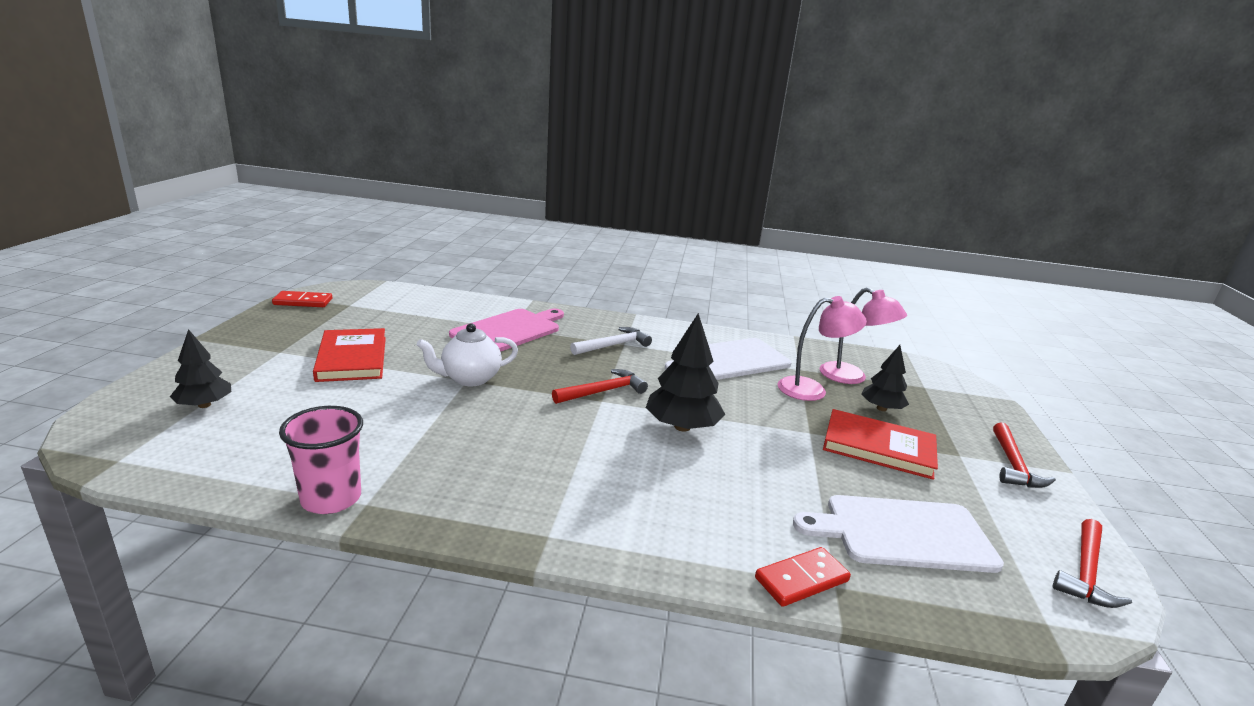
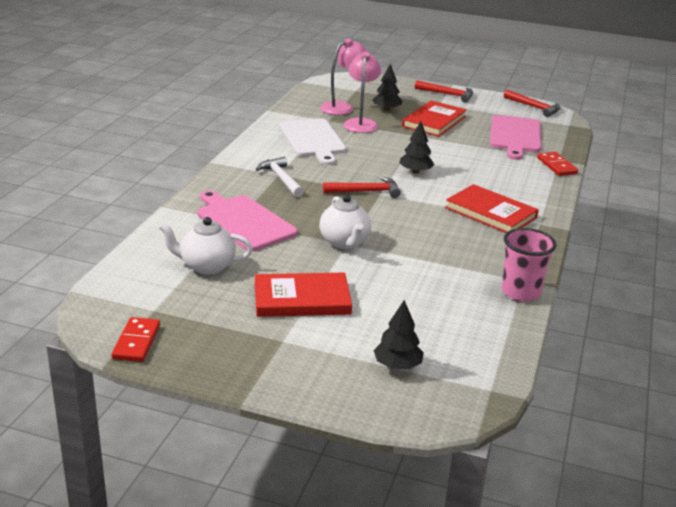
camera: 80 degrees left, 5 degrees up
(420, 319) = (206, 266): none -> white teapot
(574, 486) = (491, 213): none -> red book
(603, 391) = (366, 191): red hammer -> red hammer turned 105 degrees clockwise
(682, 427) = (415, 171): black tree -> black tree, size x0.64
(902, 533) = (515, 136): white cutting board -> pink cutting board

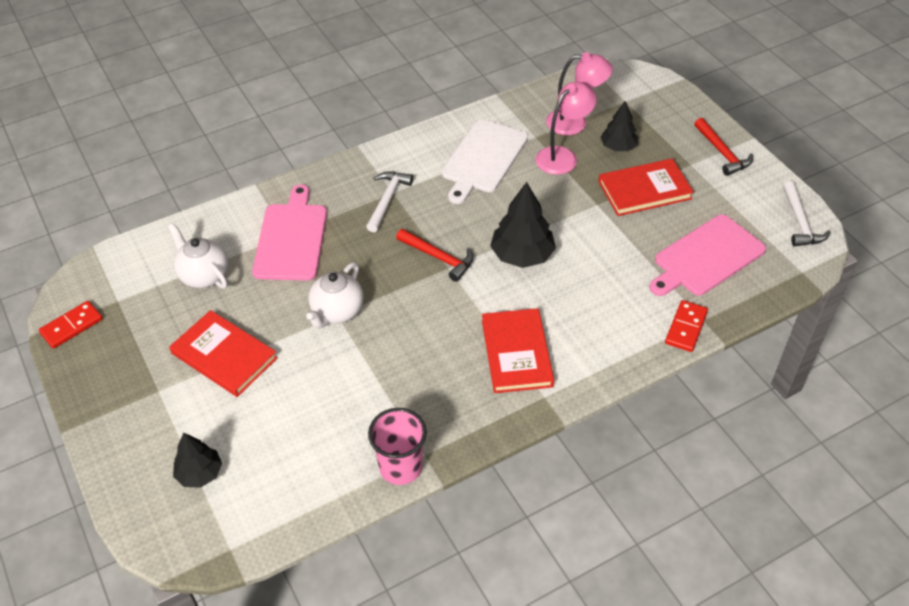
camera: 45 degrees right, 20 degrees up
(415, 171) = (522, 255): black tree -> black tree, size x1.57
(534, 107) = (800, 222): red hammer -> white hammer

